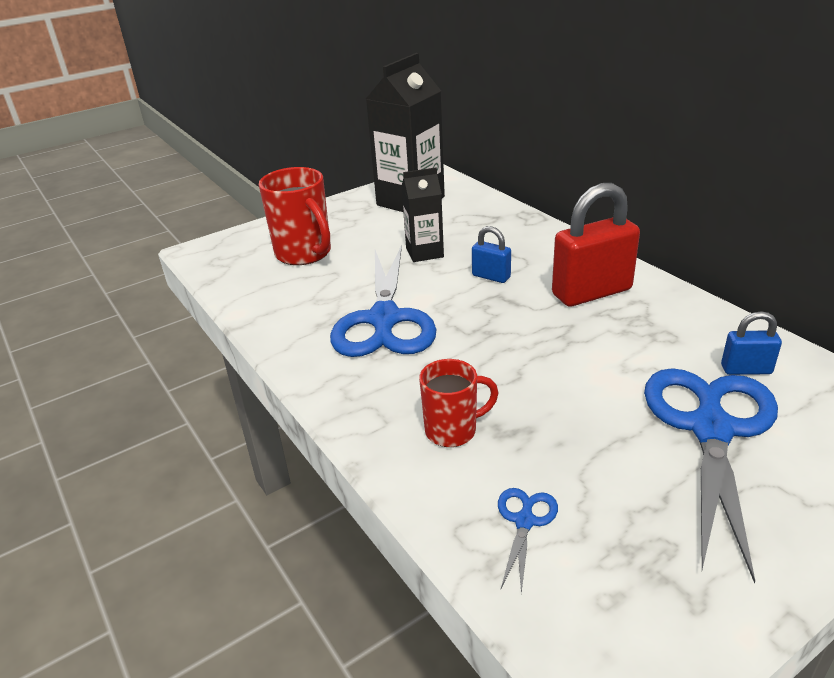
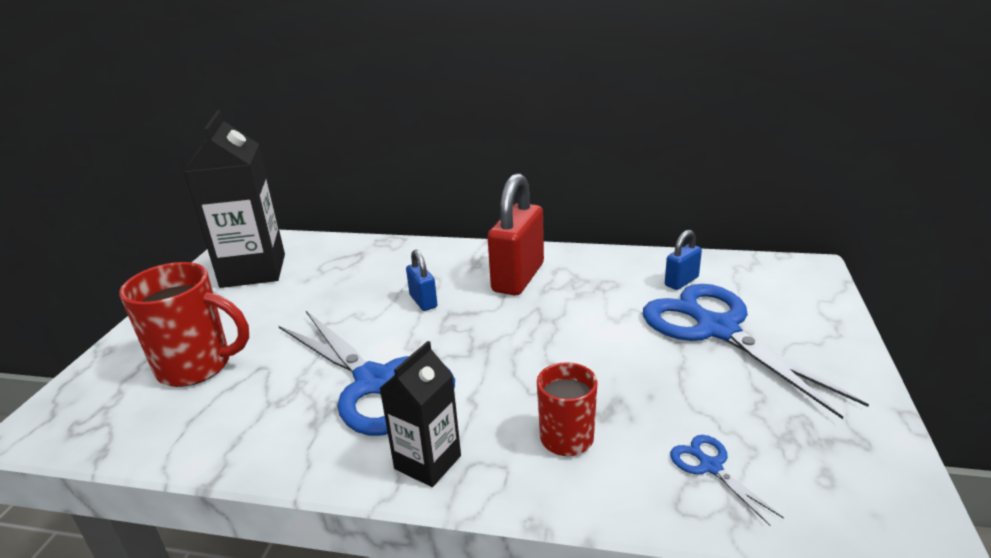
camera: 45 degrees left, 5 degrees down
(424, 252) = (333, 308): black carton -> black carton (427, 462)
(491, 276) = (423, 301): blue padlock -> blue padlock turned 75 degrees clockwise

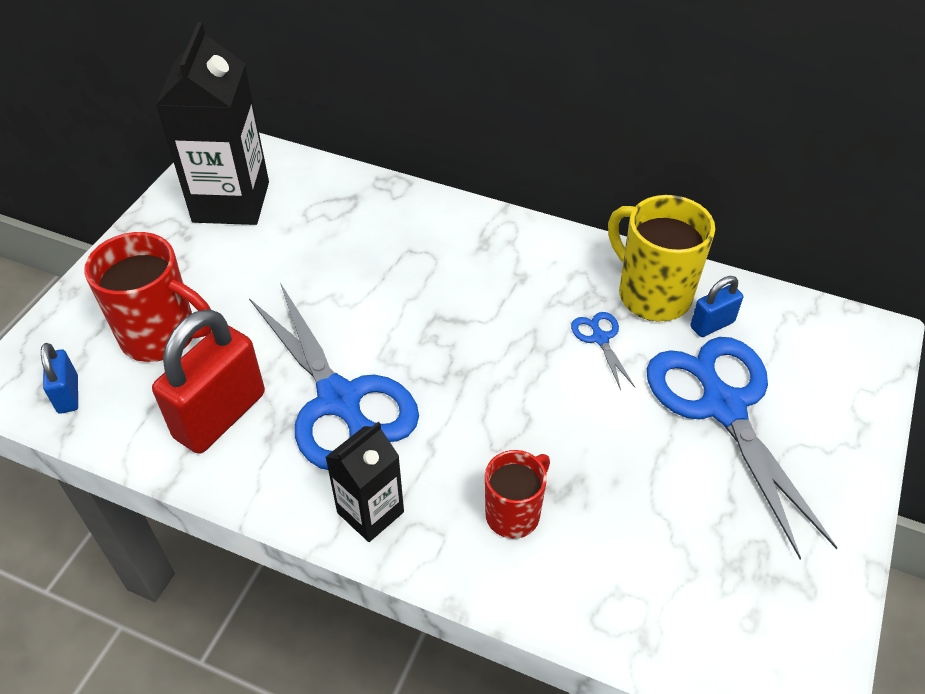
camera: 10 degrees right, 20 degrees up
(423, 301) = (411, 292): blue padlock -> blue padlock (68, 394)
(518, 278) = (526, 277): red padlock -> red padlock (220, 415)
(625, 272) = (652, 295): none -> yellow mug
(710, 466) = (642, 582): blue scissors -> blue scissors (600, 338)

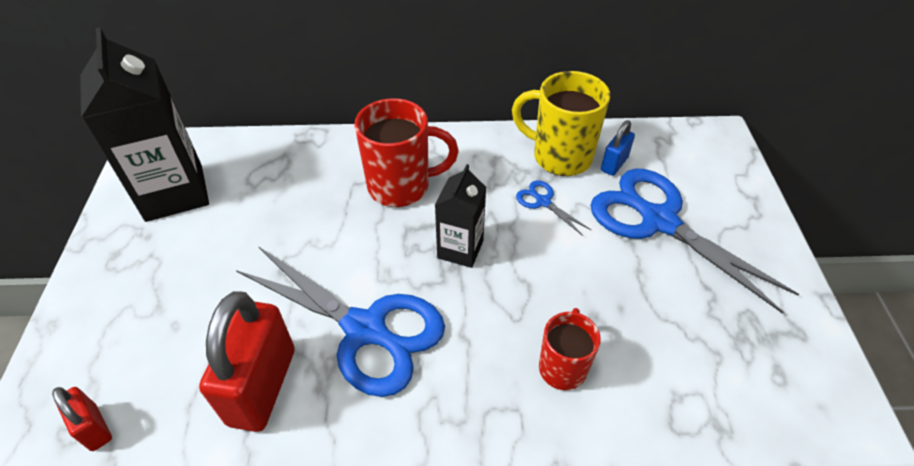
camera: 25 degrees left, 0 degrees up
(68, 394) = (94, 428): blue padlock -> red padlock
(161, 336) = (166, 335): red mug -> red mug (401, 186)
(370, 512) = (446, 417): black carton -> black carton (460, 249)

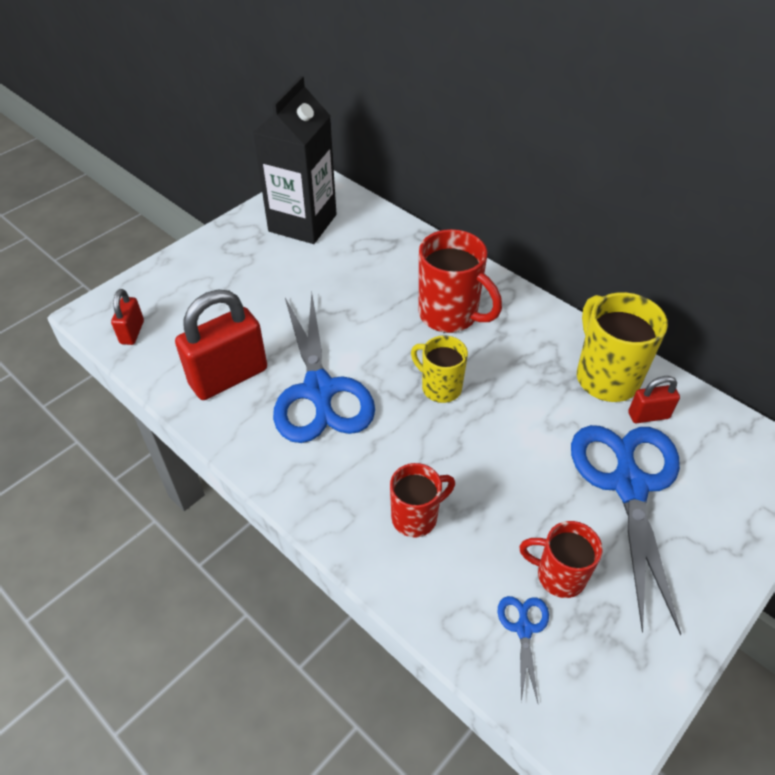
camera: 45 degrees right, 0 degrees up
(460, 249) = (440, 387): black carton -> yellow mug
(543, 202) = (546, 400): blue scissors -> blue scissors (524, 629)
(614, 164) = (648, 415): blue padlock -> red padlock
(696, 321) = (559, 575): none -> red mug

